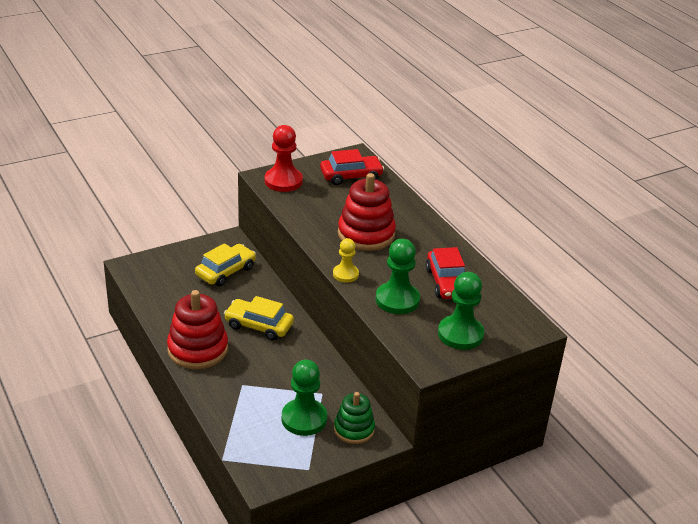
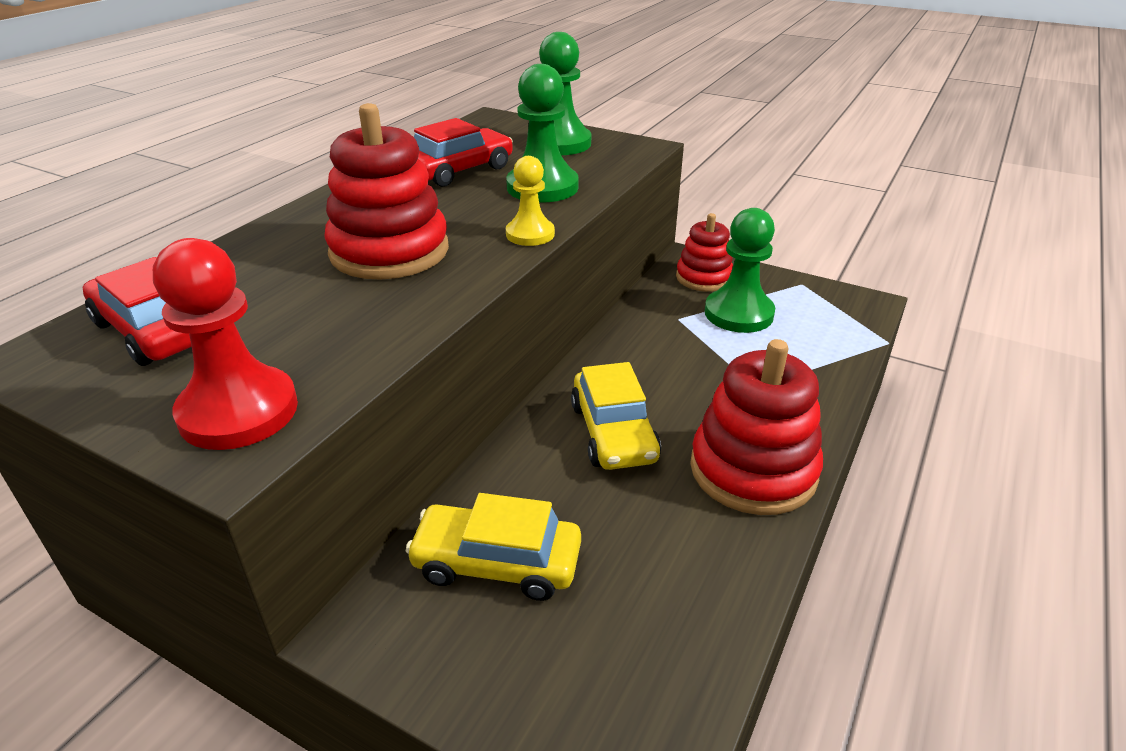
camera: 120 degrees left, 0 degrees up
(354, 429) = (704, 278): green stacking toy -> red stacking toy

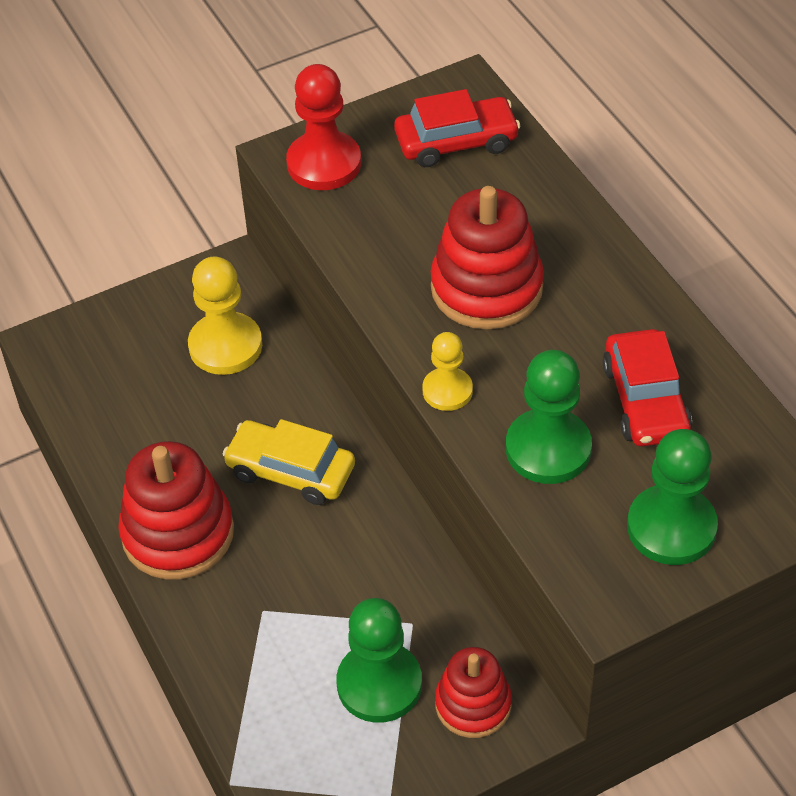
camera: 125 degrees right, 15 degrees up
(497, 563) = (225, 346): yellow car -> yellow pawn

